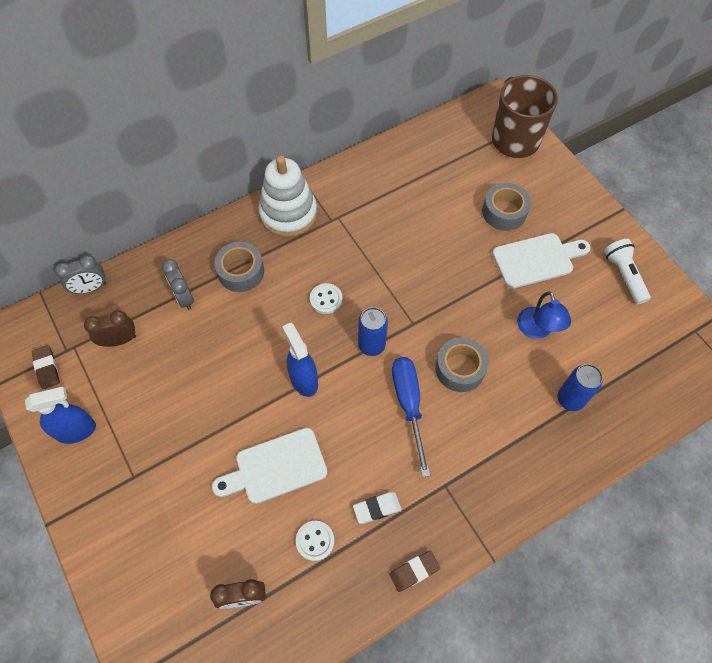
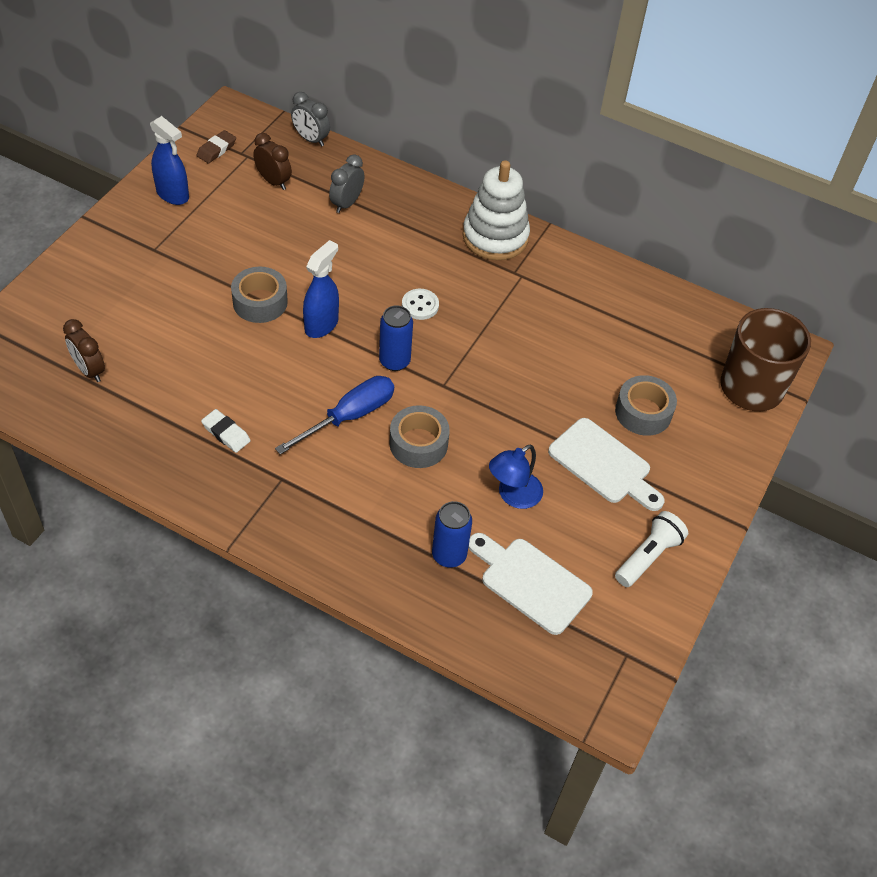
camera: 55 degrees right, 10 degrees down
(241, 272) = (403, 230): grey tape -> grey tape (260, 302)
(276, 467) = (221, 341): white cutting board -> white cutting board (531, 582)
(315, 541) = (168, 399): white button -> none
(414, 571) = (180, 486): brown eraser -> none

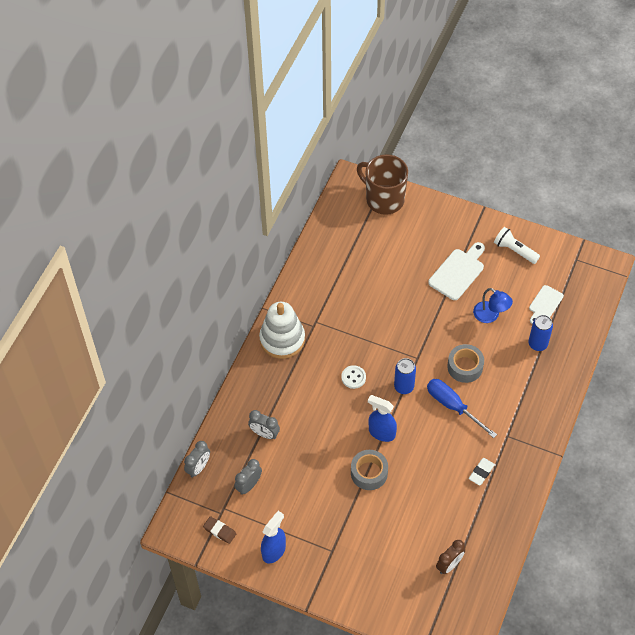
camera: 90 degrees left, 5 degrees up
(273, 181) = (249, 485): brown clock -> grey clock
(531, 582) = (545, 304): white cutting board -> white cutting board, size x0.64
(643, 412) = (415, 253): grey tape -> none

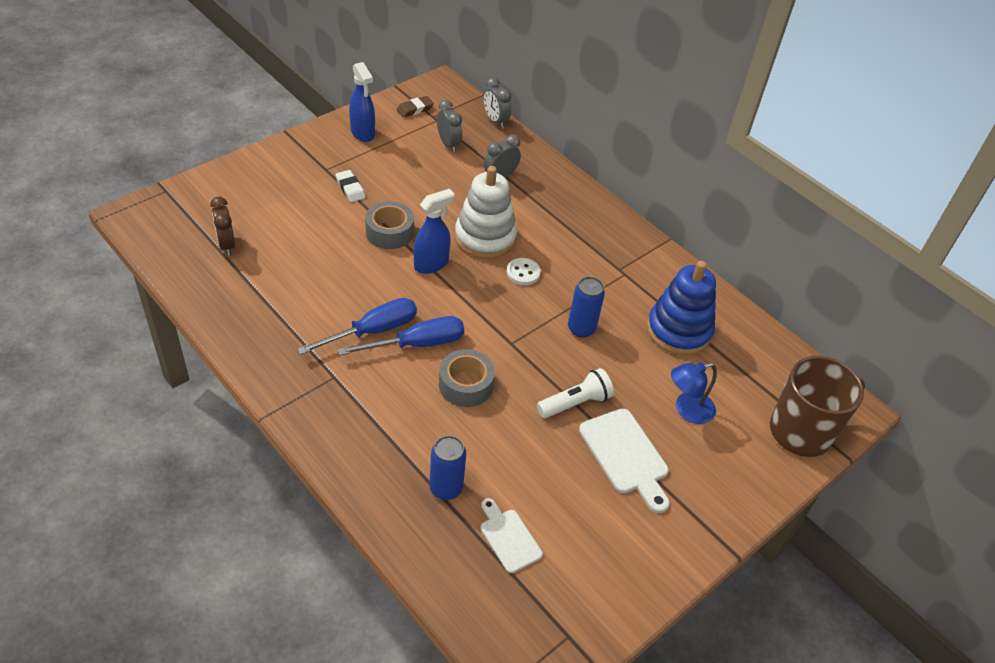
camera: 110 degrees right, 10 degrees down
(282, 339) = (616, 236): white stacking toy -> white stacking toy (485, 238)
(346, 277) = (679, 330): none -> blue stacking toy
(404, 387) = (478, 311): blue can -> blue can (581, 329)
(460, 435) = (373, 331): none -> blue screwdriver
(481, 472) = (308, 326): white eraser -> white eraser (350, 188)
(490, 315) = (529, 456): blue lamp -> blue lamp (687, 410)
(514, 250) = (631, 552): white flashlight -> white flashlight (575, 403)

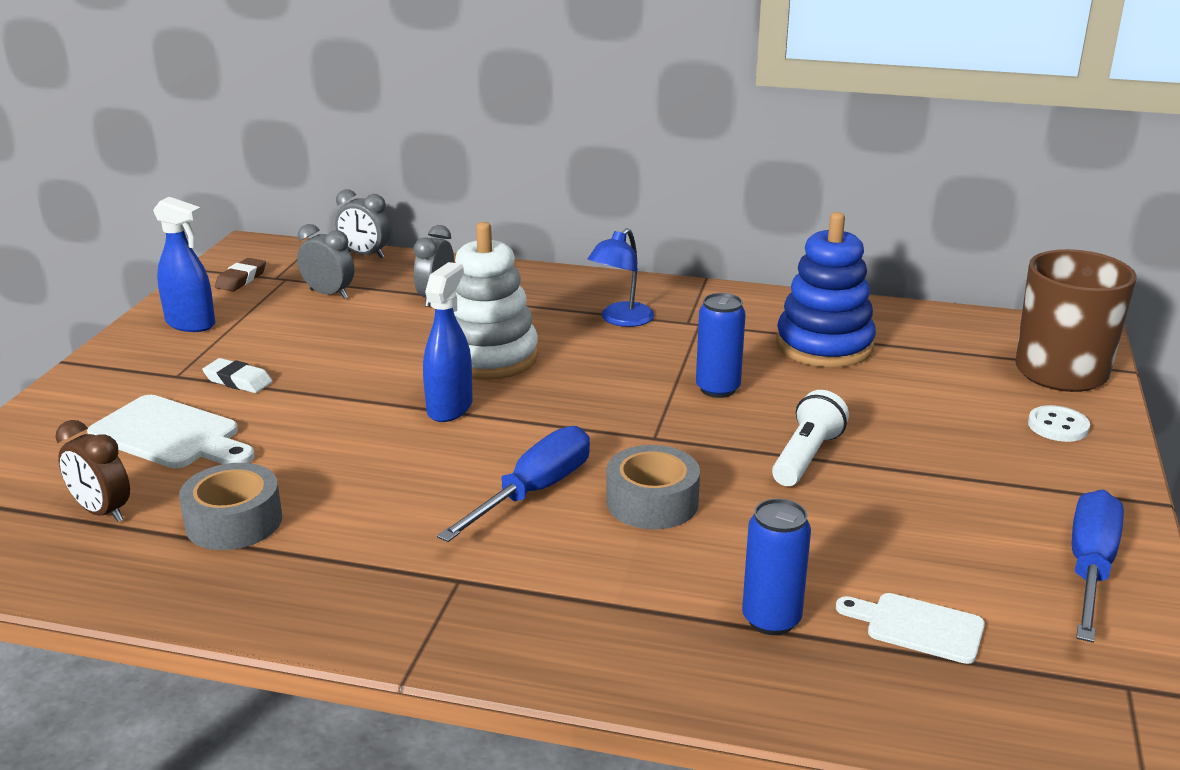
camera: 30 degrees left, 20 degrees down
(373, 331) = (453, 506): blue screwdriver -> blue screwdriver (1090, 568)
(389, 232) = (351, 401): grey tape -> grey tape (234, 522)
(523, 273) = (580, 369): white button -> white button (1058, 426)
(626, 456) = (929, 476): white cutting board -> white cutting board (170, 435)
(687, 410) = (931, 406): blue lamp -> blue lamp (621, 320)

